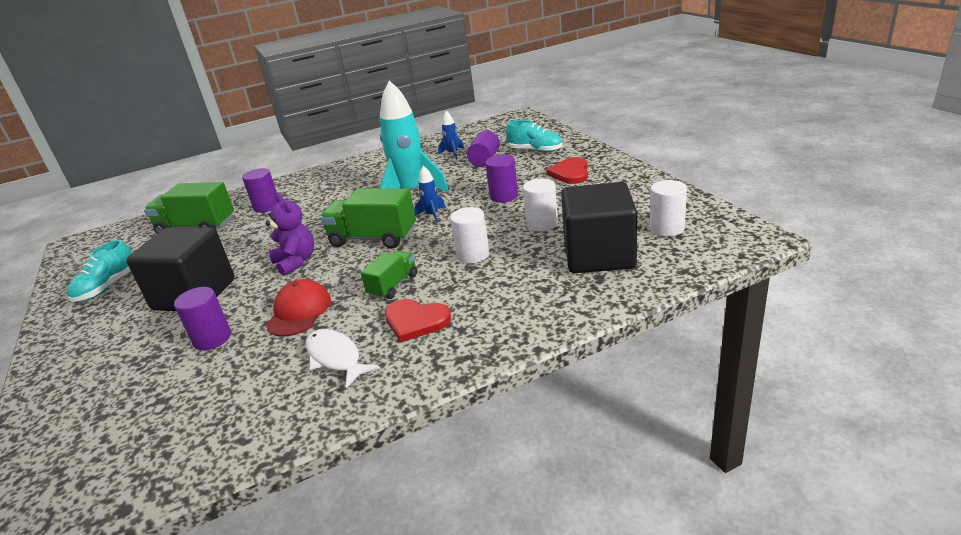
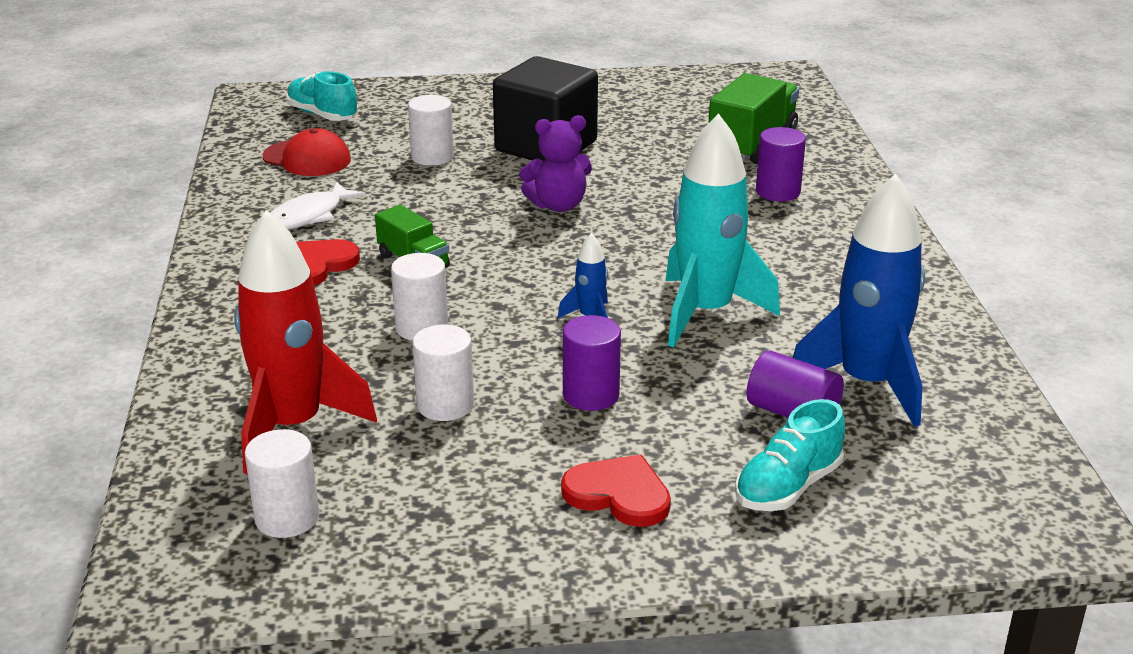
camera: 105 degrees right, 0 degrees up
(107, 287) = (627, 100): turquoise shoe -> turquoise shoe (323, 115)
(212, 339) = (432, 157): purple cylinder -> white cylinder
(299, 312) = (427, 202): red cap -> red cap (307, 158)
(335, 358) = (309, 216): white fish -> white fish turned 150 degrees clockwise
(373, 238) = (565, 262): green truck -> none
(452, 153) = (867, 384): blue rocket -> blue rocket, size x2.25
(599, 255) = (293, 426): black cube -> red rocket

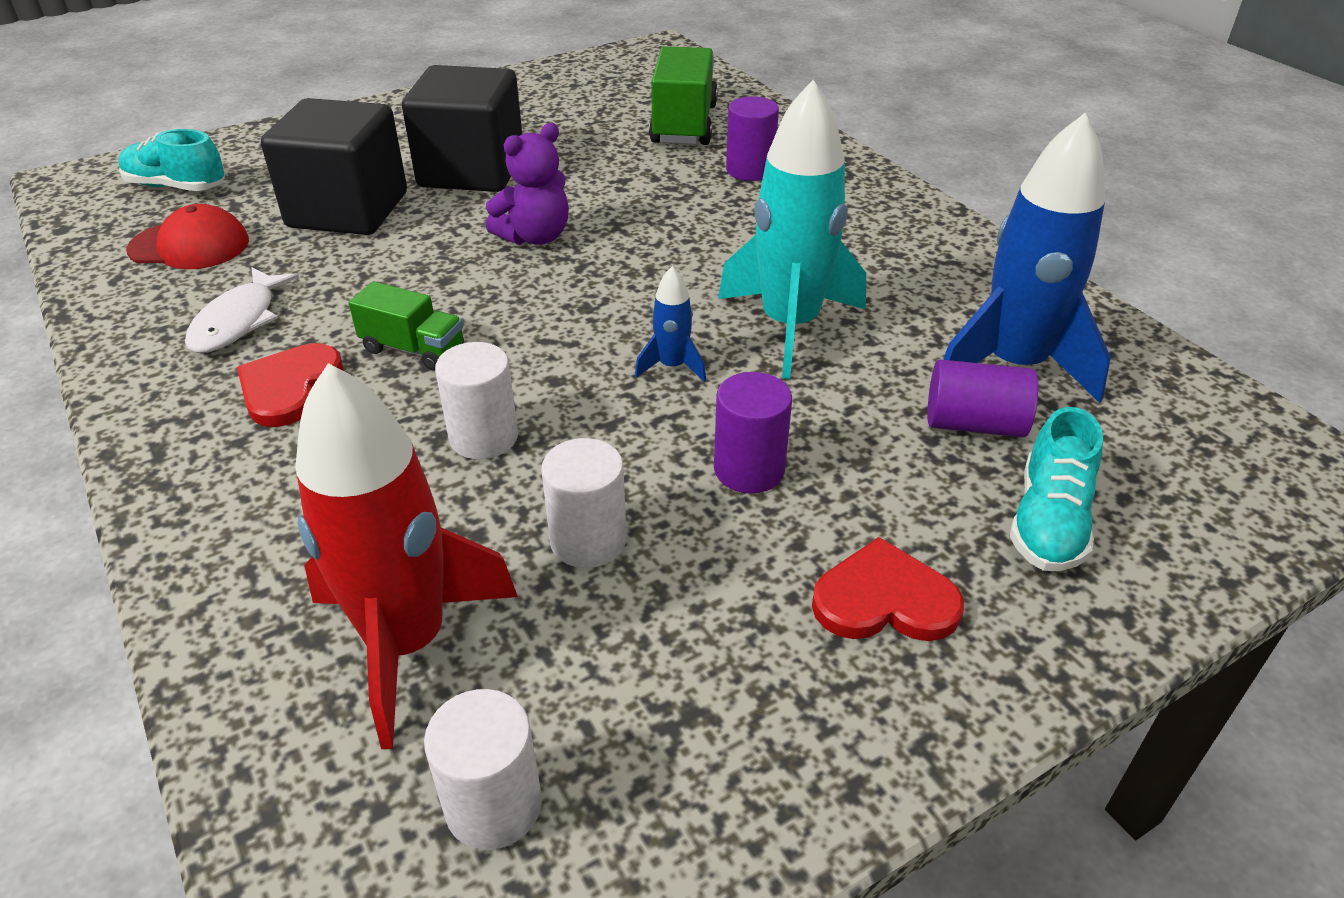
camera: 25 degrees left, 10 degrees up
(432, 157) = (348, 210): white cylinder -> black cube

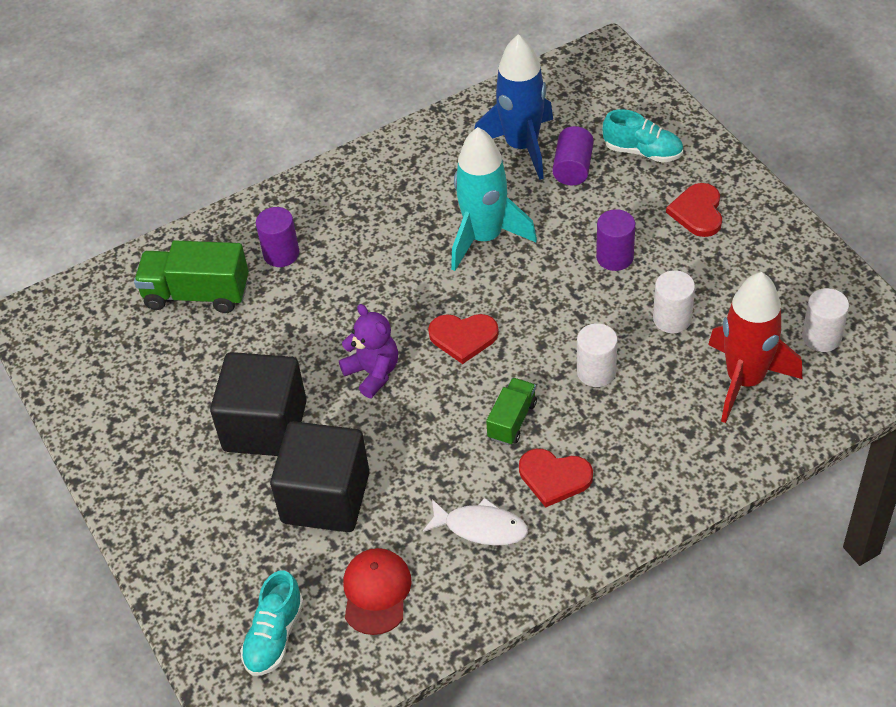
camera: 85 degrees left, 10 degrees up
(584, 306) = (463, 337): none -> red heart
(672, 366) = (527, 291): blue rocket -> none

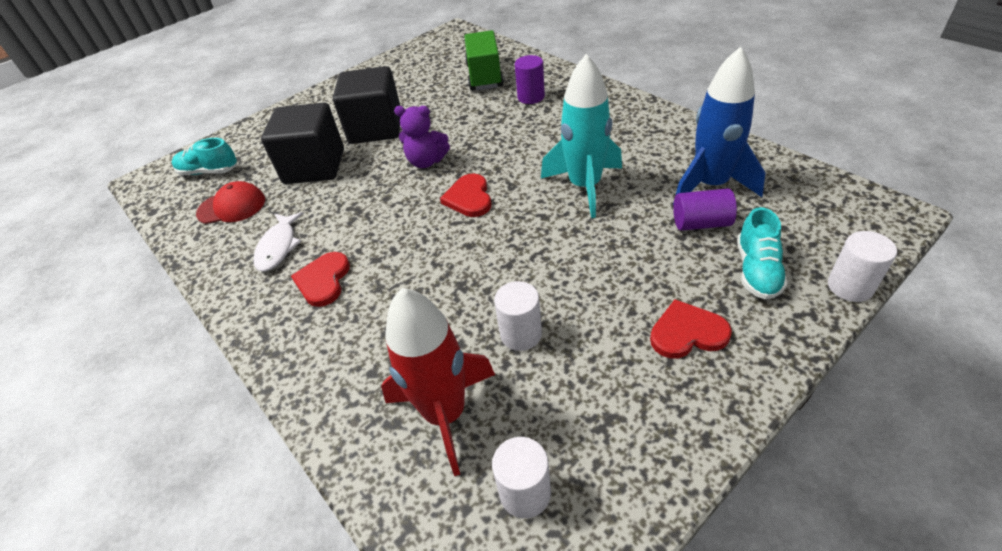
camera: 80 degrees right, 5 degrees down
(373, 373) = (426, 161): purple teddy bear -> purple teddy bear turned 60 degrees clockwise
(512, 420) = (384, 243): green truck -> none
(596, 372) = (442, 287): white cylinder -> white cylinder (850, 286)
(615, 257) = (592, 275): purple cylinder -> none

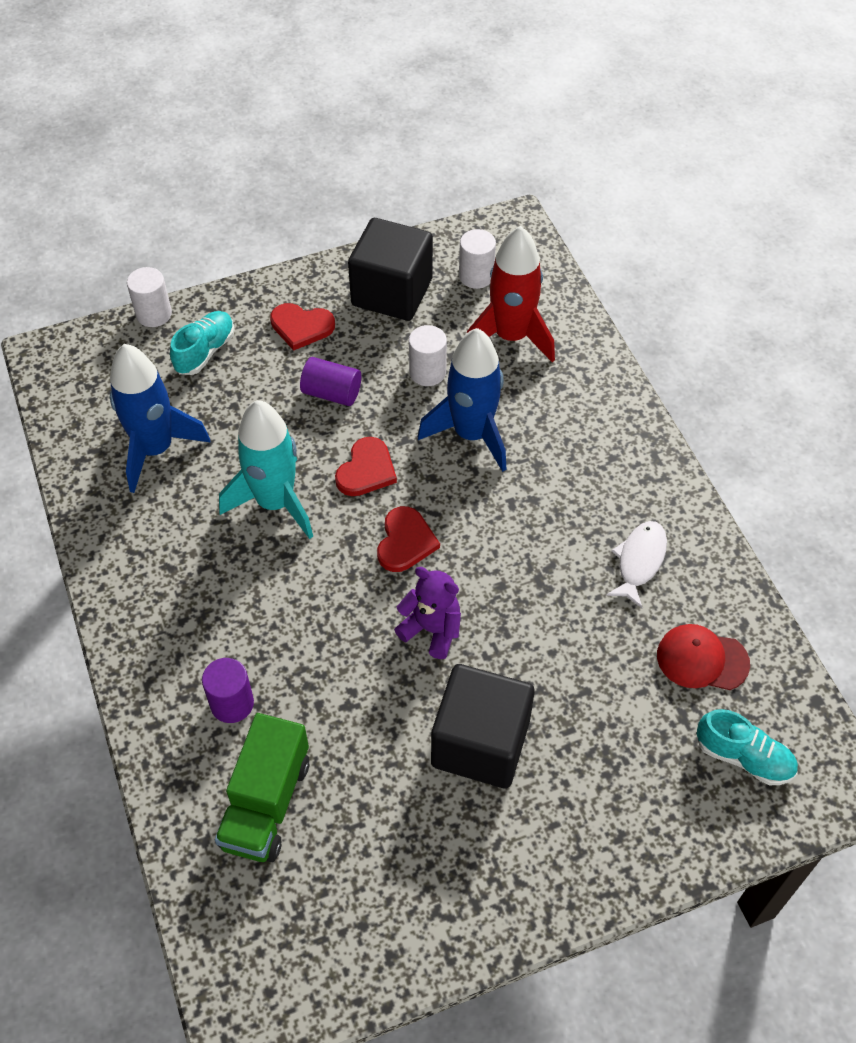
camera: 165 degrees left, 10 degrees up
(314, 166) = (584, 692): black cube -> black cube (392, 292)
(323, 280) = (592, 494): red heart -> red heart (366, 470)
(449, 291) = (471, 434): none -> blue rocket
(701, 223) = (205, 411): purple cylinder -> purple cylinder (331, 393)

